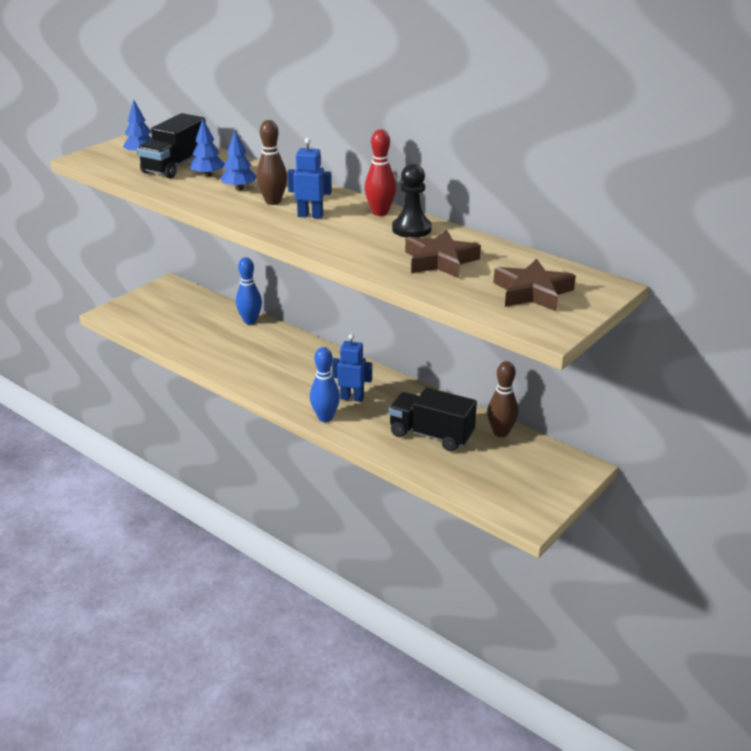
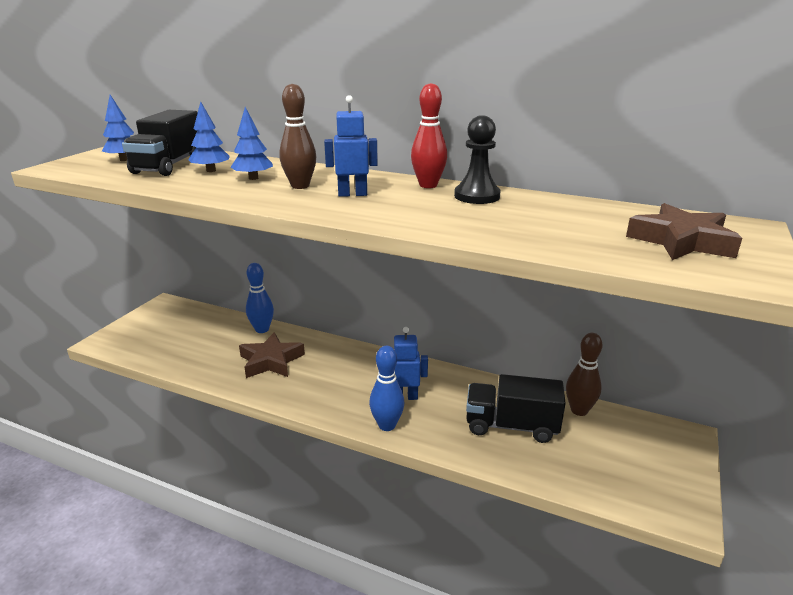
camera: 15 degrees left, 5 degrees down
(440, 261) = (540, 221): brown star -> brown star (271, 361)

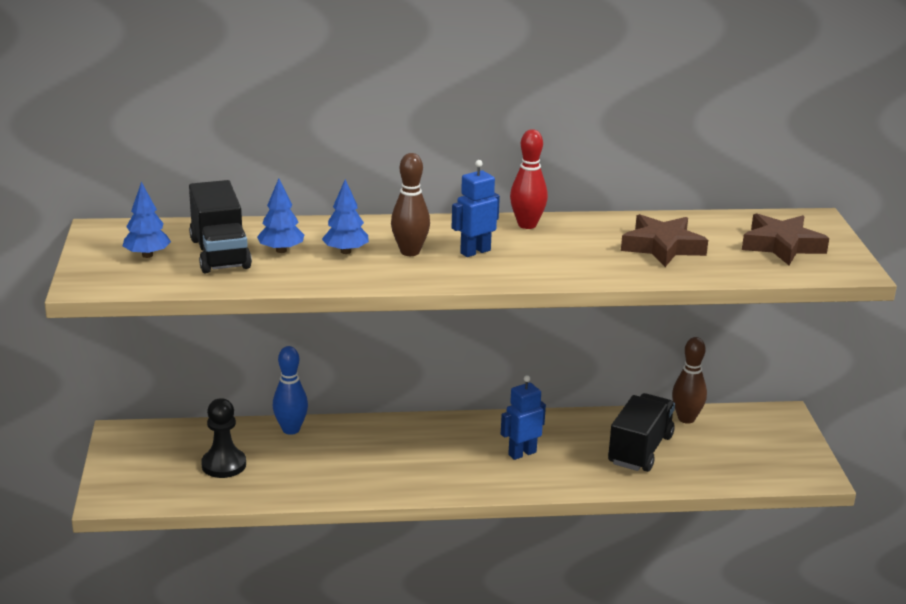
camera: 30 degrees left, 0 degrees up
(271, 361) = (345, 460): brown star -> brown star (662, 247)
(387, 425) = (530, 483): blue bowling pin -> none
(477, 196) = (586, 230): black pawn -> black pawn (224, 465)
(511, 426) = (640, 450): black truck -> black truck turned 135 degrees clockwise

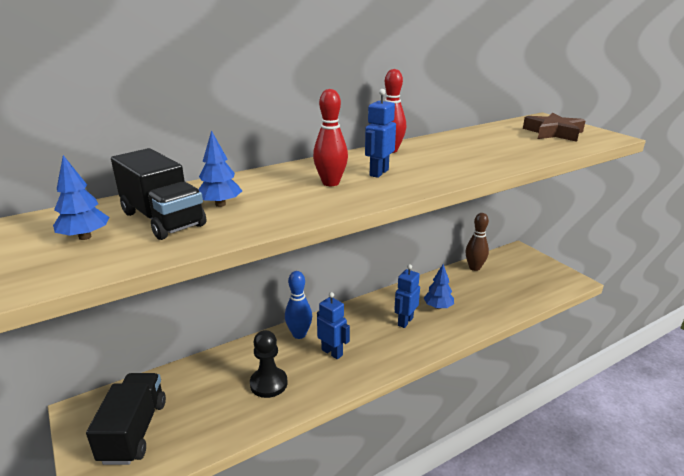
camera: 25 degrees left, 0 degrees up
(224, 465) = (192, 409): black pawn -> black pawn (268, 383)
(291, 429) = (229, 357): blue bowling pin -> blue bowling pin (299, 334)
(346, 251) = (278, 193): blue tree -> blue tree (438, 307)
(405, 458) = (332, 352): none -> blue robot
(410, 252) = (330, 183): brown bowling pin -> red bowling pin
(640, 450) = (470, 295): black truck -> black truck (134, 431)
(662, 247) = (492, 146): brown star -> none

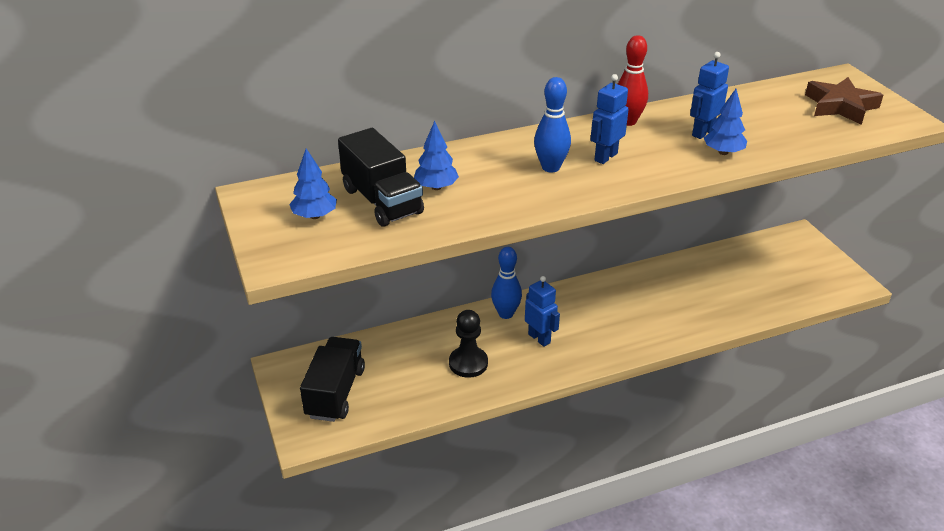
camera: 10 degrees right, 10 degrees up
(330, 183) = (550, 167): red bowling pin -> blue bowling pin
(405, 321) = (628, 312): blue robot -> blue robot (702, 132)
(438, 307) = (672, 299): blue tree -> blue tree (723, 152)
(474, 268) = (733, 253): brown bowling pin -> none

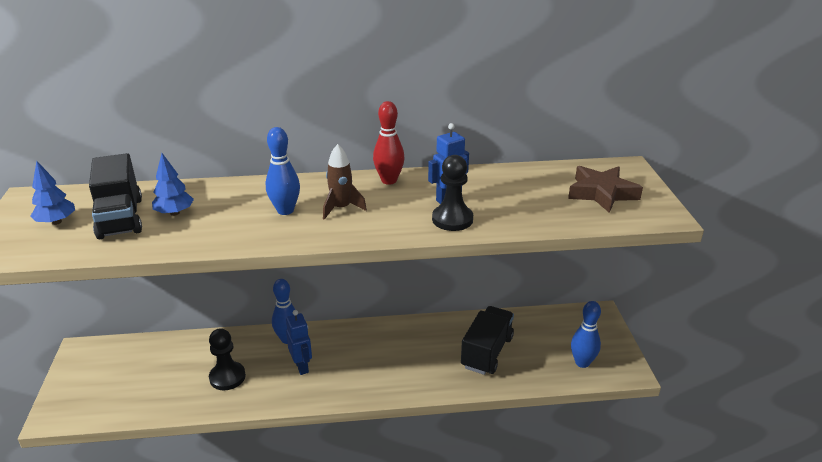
camera: 15 degrees right, 5 degrees down
(335, 393) = (104, 381): black truck -> black truck (487, 352)
(605, 157) = (341, 208): blue robot -> brown rocket
(723, 152) = (452, 219): blue tree -> black pawn
(810, 284) = (582, 363): none -> blue bowling pin

